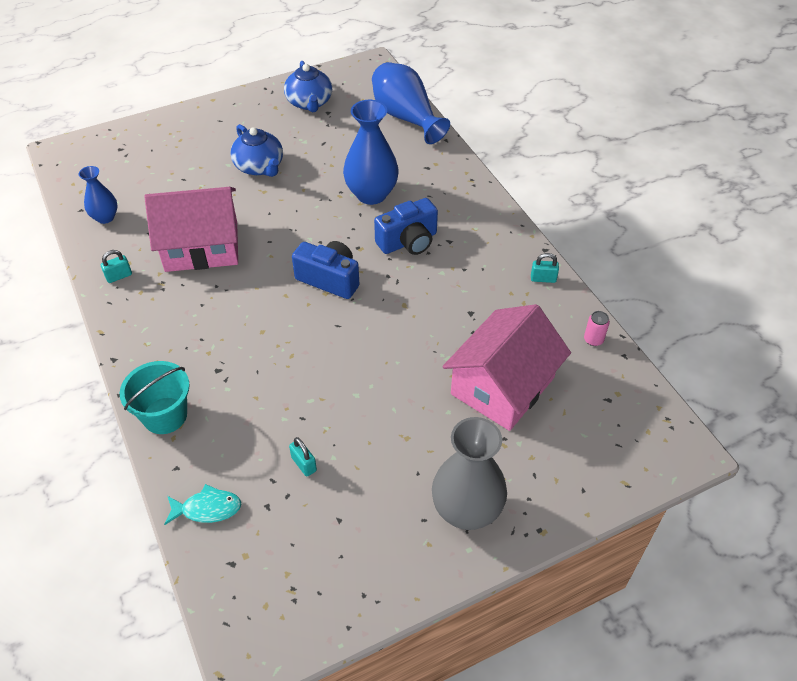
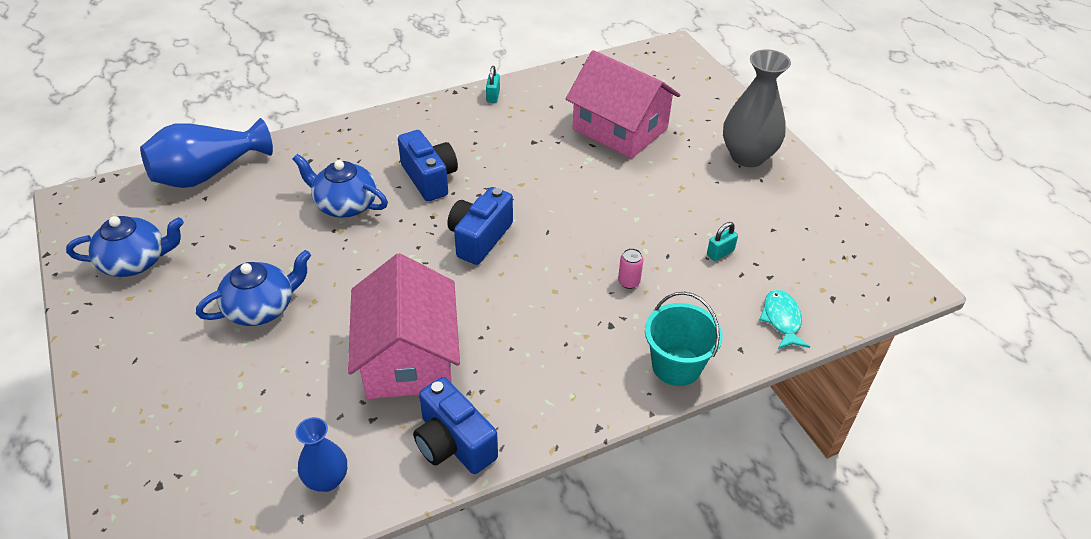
camera: 90 degrees left, 5 degrees down
(119, 276) = (453, 443): turquoise padlock -> blue camera
(371, 194) = (345, 204): blue vase -> blue teapot
(593, 340) = (567, 77): pink can -> pink can (628, 282)

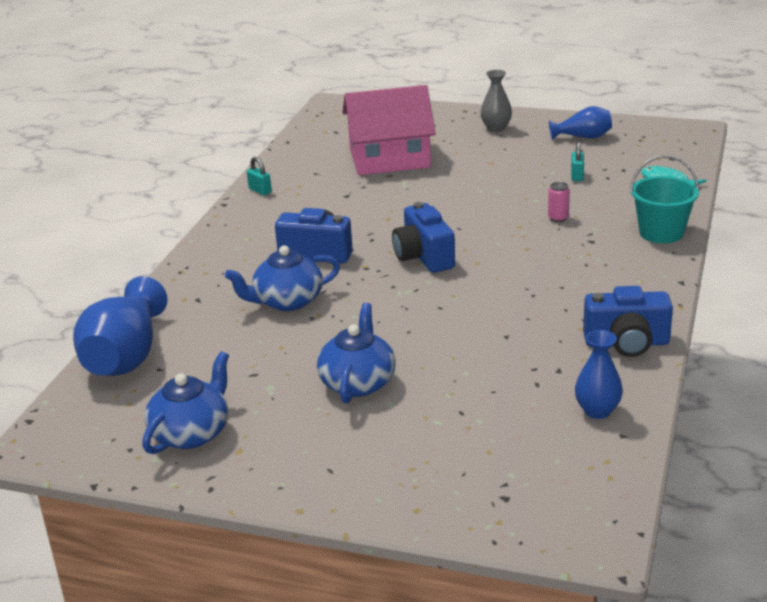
camera: 45 degrees left, 15 degrees down
(408, 357) = (513, 332): pink house -> none
(747, 156) = (496, 128): grey vase -> grey vase, size x0.56
(799, 217) = (583, 137): none -> blue vase

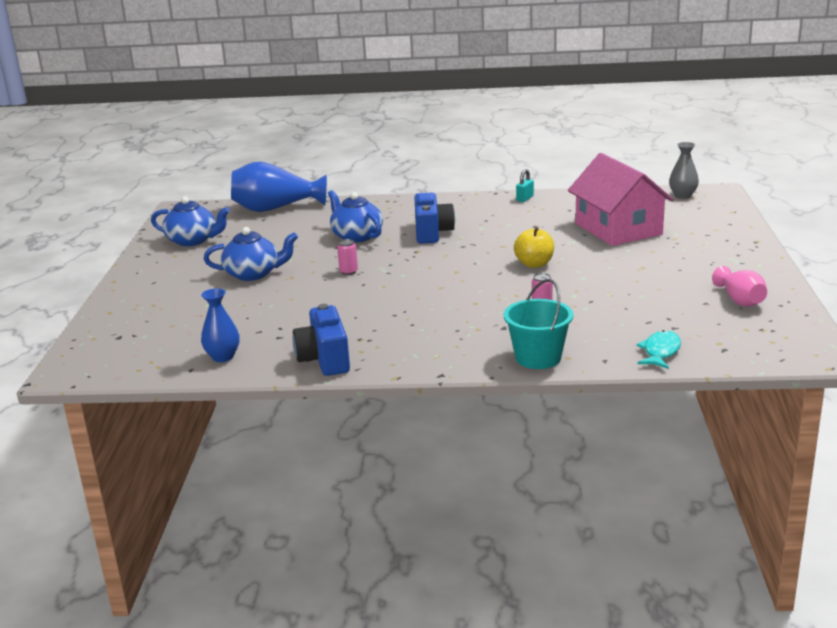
camera: 75 degrees right, 5 degrees down
(397, 314) = (348, 271): none -> pink can
(423, 257) = (441, 267): blue camera -> none
(449, 208) = (534, 264): none -> yellow apple
(496, 128) = (724, 259): grey vase -> grey vase (682, 196)
(577, 176) = (640, 307): turquoise padlock -> none
(583, 137) = (740, 300): blue vase -> pink vase

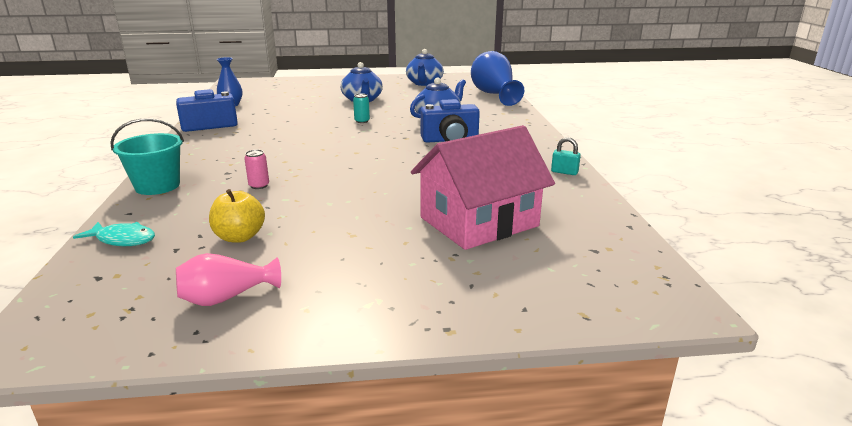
camera: 80 degrees right, 0 degrees up
(348, 271) = (362, 121): pink can -> turquoise can
(534, 264) = (369, 180): yellow apple -> yellow apple (239, 237)
(682, 196) = (637, 271): grey vase -> none

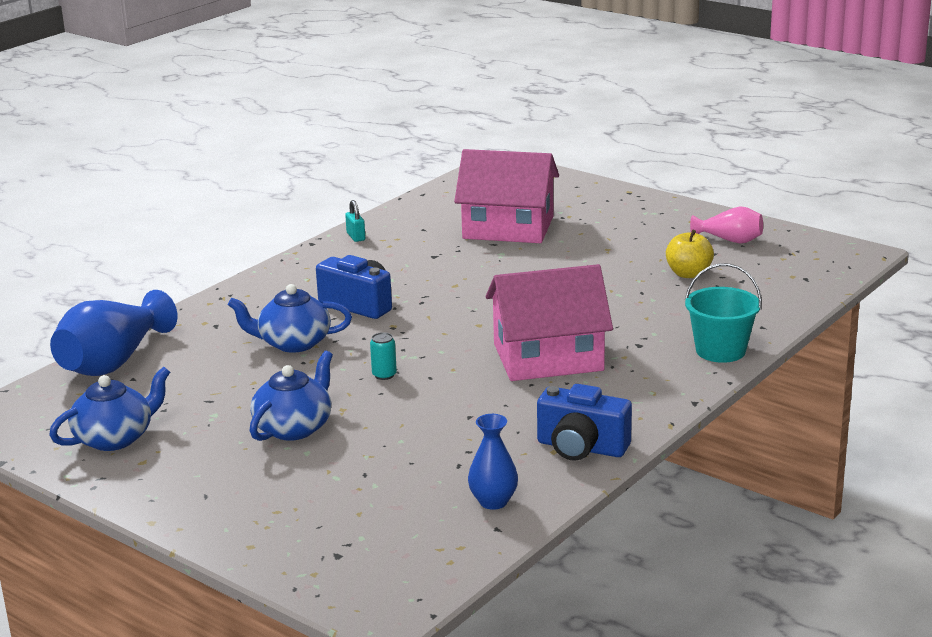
camera: 135 degrees left, 0 degrees up
(123, 239) = (778, 301): turquoise fish -> none
(259, 186) = (625, 316): pink can -> none
(282, 150) = (548, 357): none -> pink house

